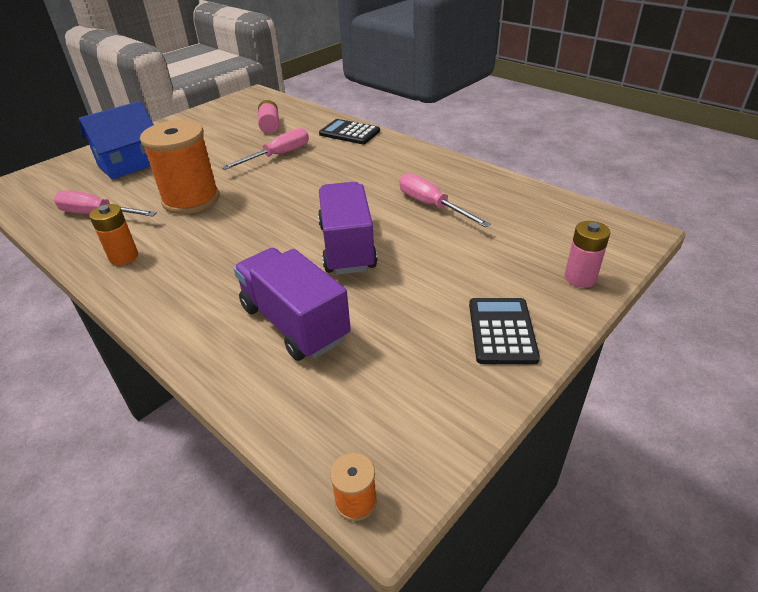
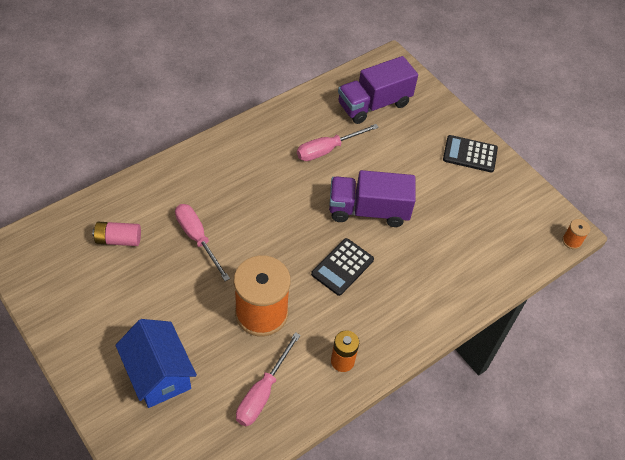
camera: 85 degrees left, 15 degrees up
(294, 323) = (445, 251): purple truck -> purple truck (374, 104)
(349, 133) = (171, 175): black calculator -> black calculator (342, 267)
(580, 278) = (431, 104): pink battery -> none

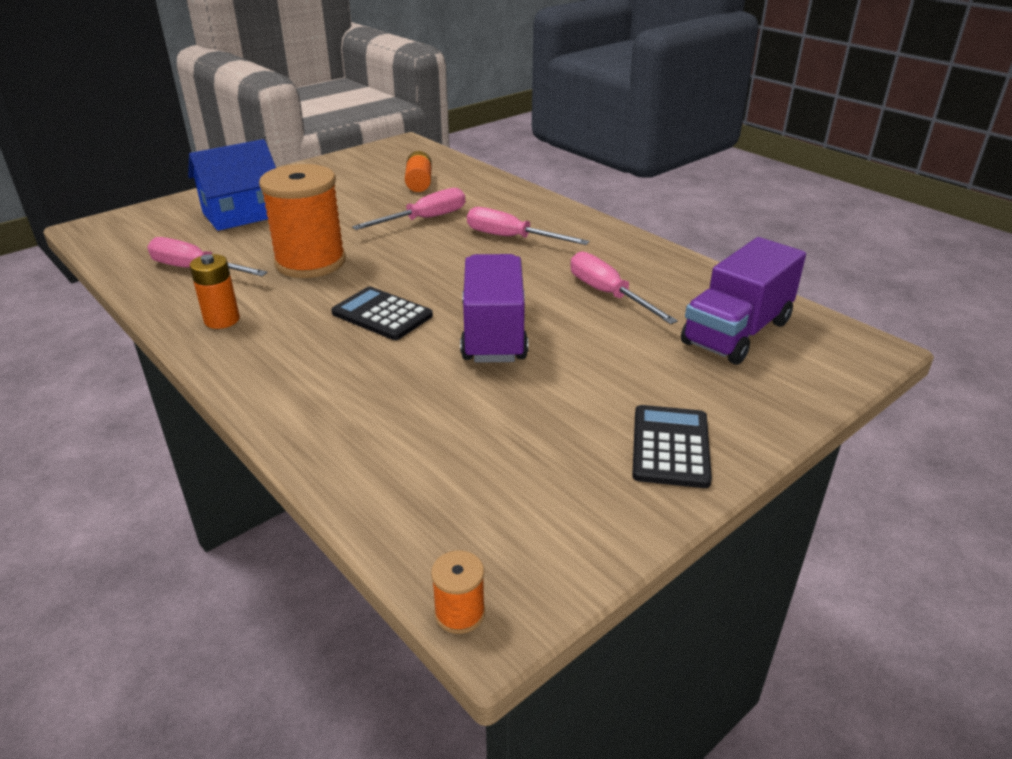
camera: 90 degrees right, 20 degrees down
(118, 239) = (419, 183): pink battery -> orange battery
(240, 187) = (511, 238): none -> pink screwdriver
(374, 104) = (736, 332): purple truck -> purple truck turned 105 degrees counterclockwise

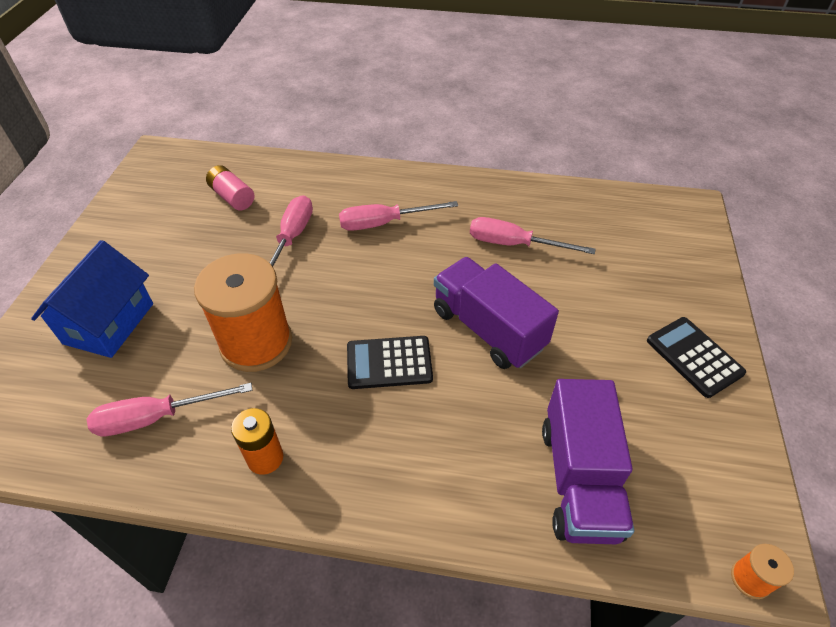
camera: 40 degrees left, 15 degrees up
(419, 183) = (232, 197): orange battery -> pink battery
(736, 332) = (620, 234): purple truck -> purple truck (579, 479)

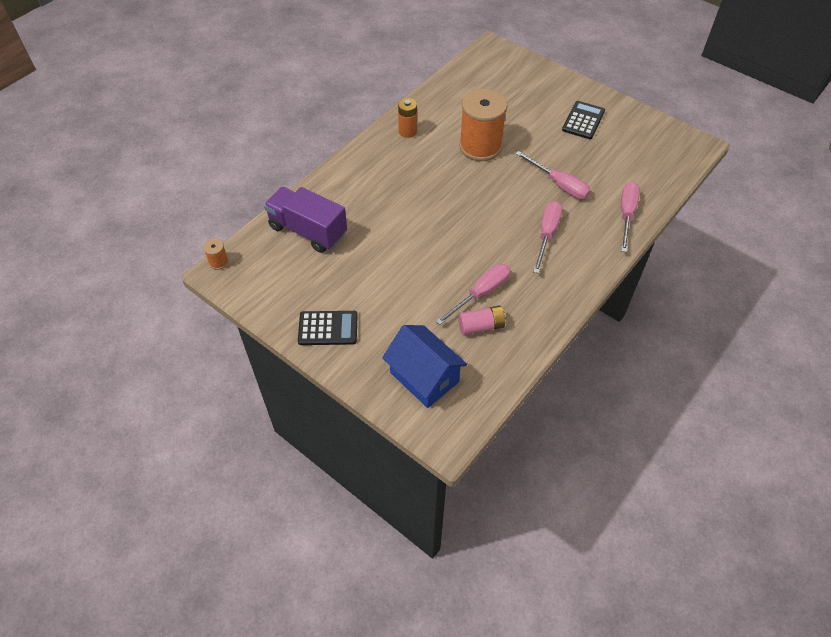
camera: 120 degrees right, 5 degrees up
(109, 323) = (533, 99): blue house -> blue house (424, 377)
(156, 417) = (457, 104): pink screwdriver -> pink screwdriver (626, 214)
(232, 197) = (621, 169): pink battery -> pink battery (481, 326)
(389, 363) = (428, 191): black calculator -> black calculator (583, 120)
(488, 329) = (420, 243): purple truck -> none

